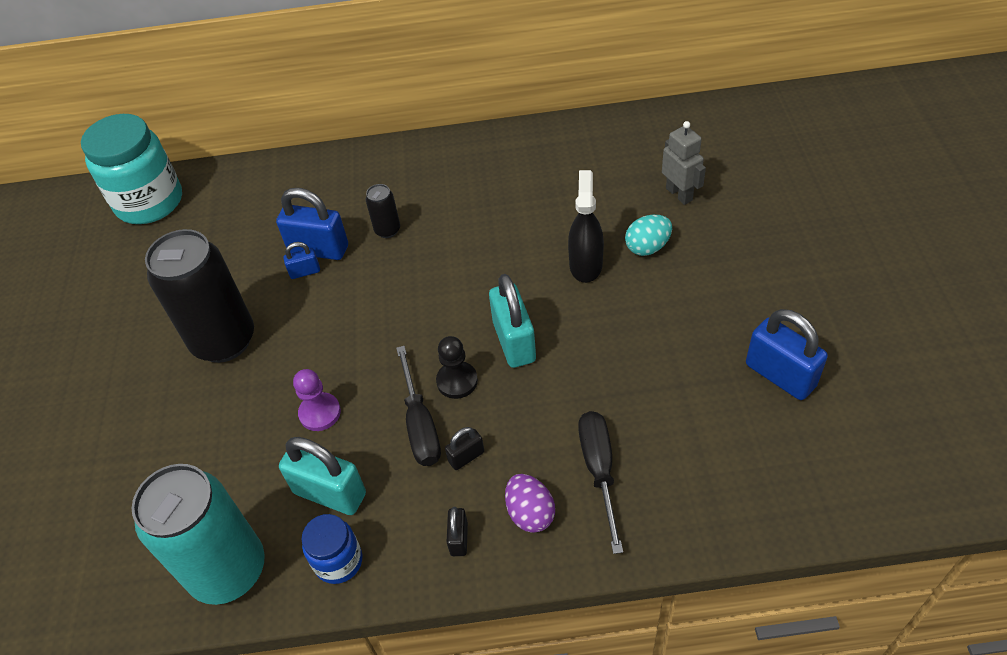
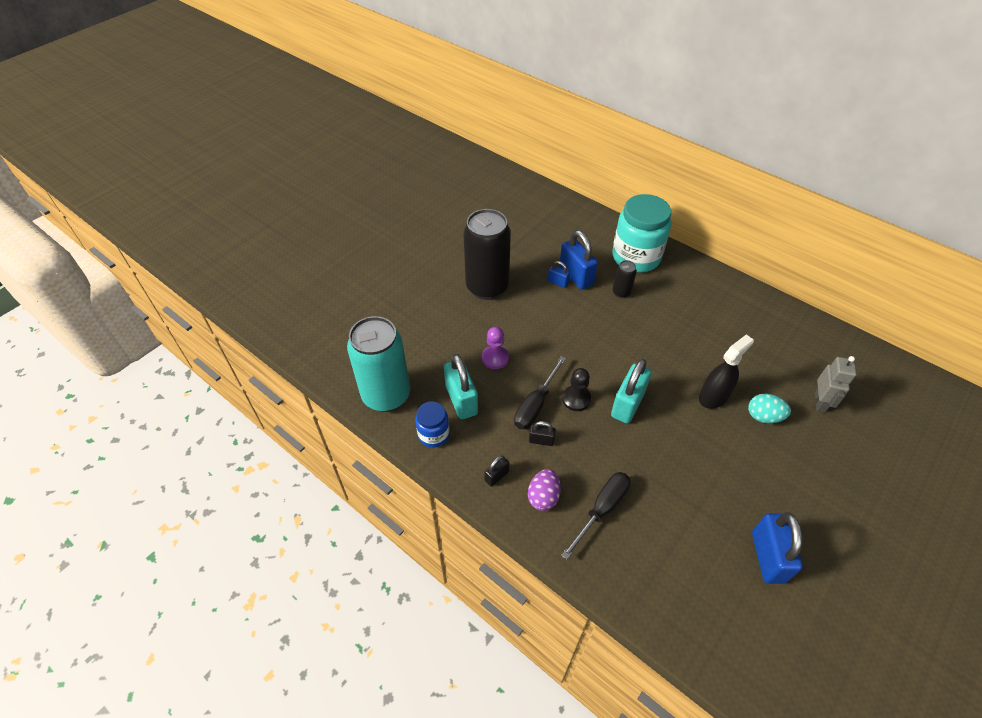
camera: 40 degrees right, 0 degrees up
(149, 202) = (520, 193): turquoise jar -> turquoise jar (636, 257)

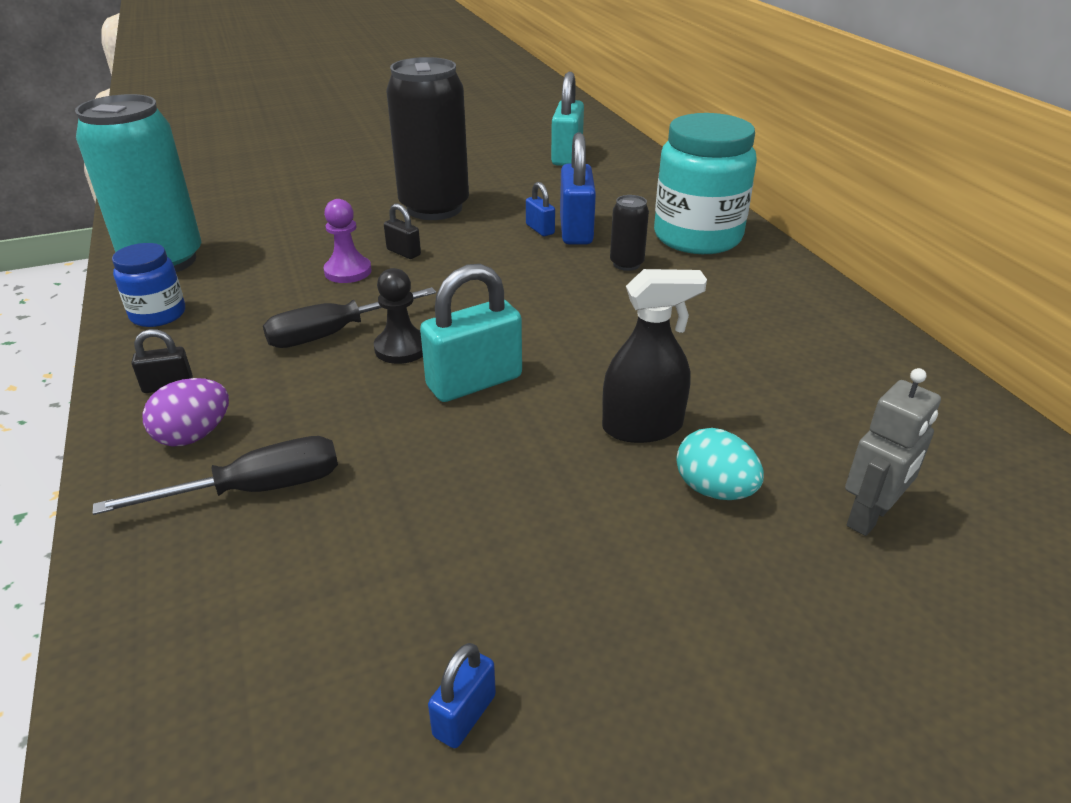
camera: 30 degrees right, 15 degrees down
(461, 400) = (244, 295): turquoise padlock -> turquoise padlock (567, 156)
(541, 440) = (286, 373): black padlock -> black padlock (403, 252)
(768, 557) = (464, 715): blue padlock -> blue padlock, size x0.51

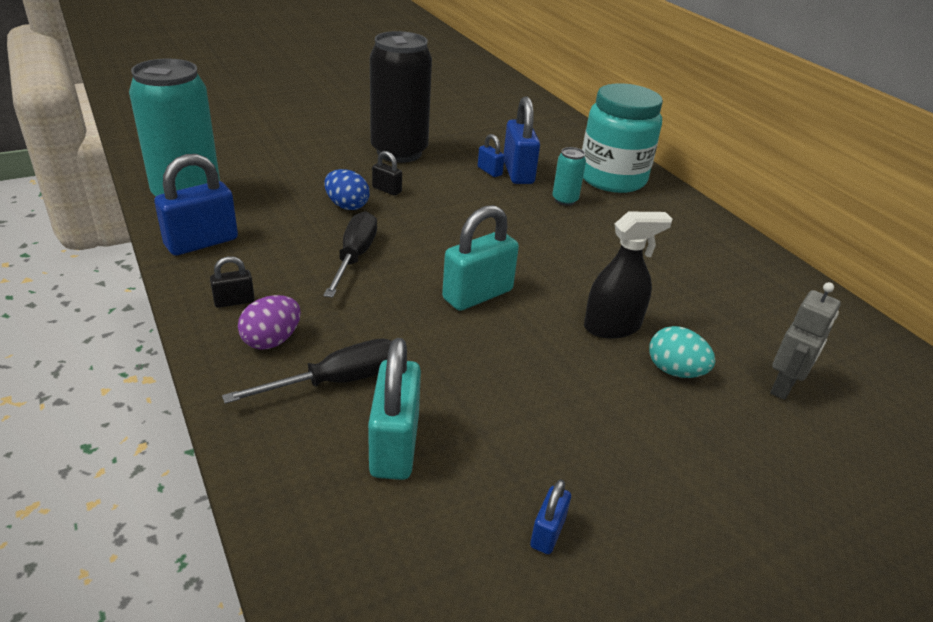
camera: 10 degrees left, 0 degrees up
(158, 315) = (201, 242): blue jar -> blue padlock
(334, 333) = (354, 257): black screwdriver -> black screwdriver turned 135 degrees clockwise
(348, 271) = (347, 206): purple pawn -> blue egg
(401, 348) = (412, 269): black pawn -> none
(567, 156) = (492, 109): turquoise padlock -> turquoise padlock (395, 445)
(626, 264) = (565, 200): black can -> turquoise can

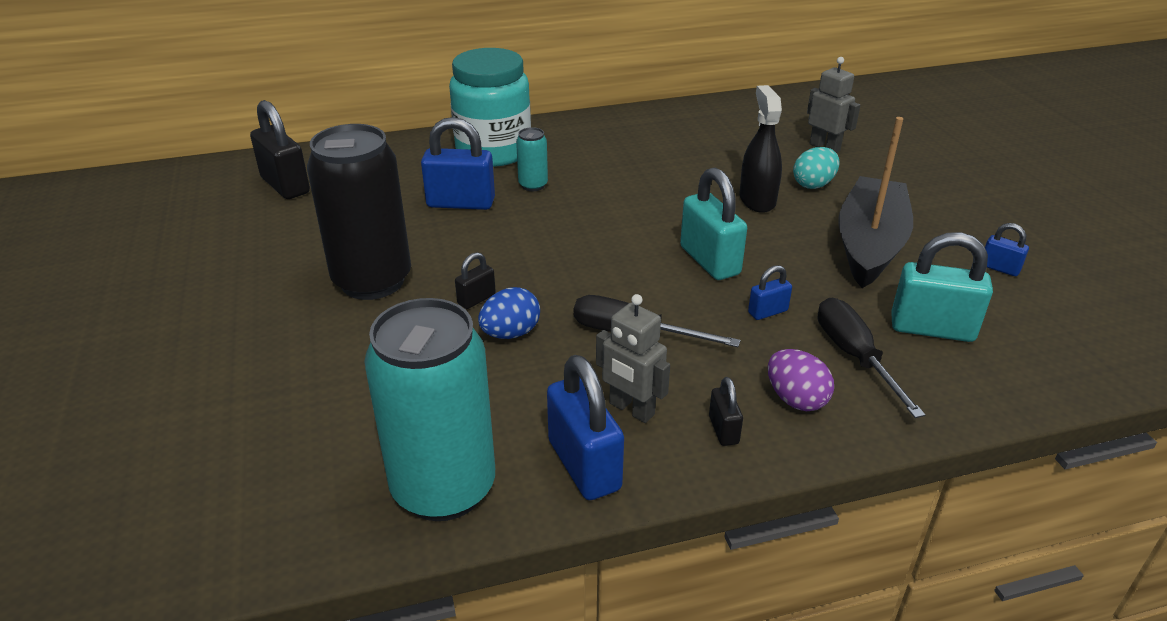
camera: 75 degrees left, 0 degrees up
(260, 259) = (631, 409): none -> grey robot
(489, 171) = (451, 221): blue padlock -> blue padlock (767, 312)
(508, 111) = (285, 185): none -> black padlock
(555, 409) = (869, 244): none -> black boat

